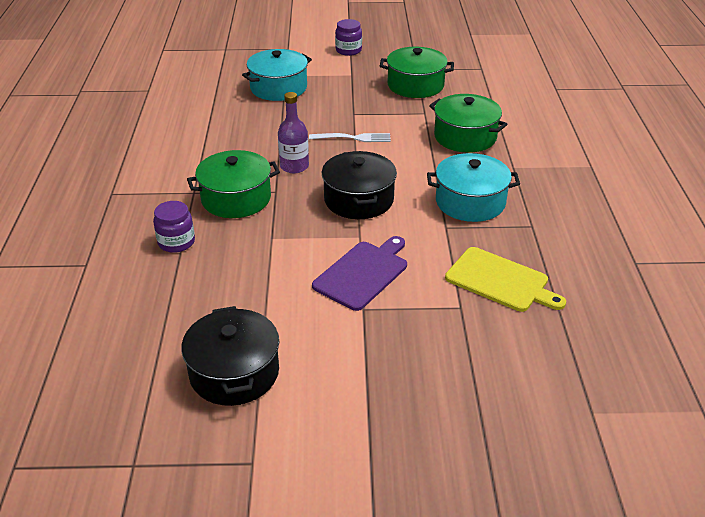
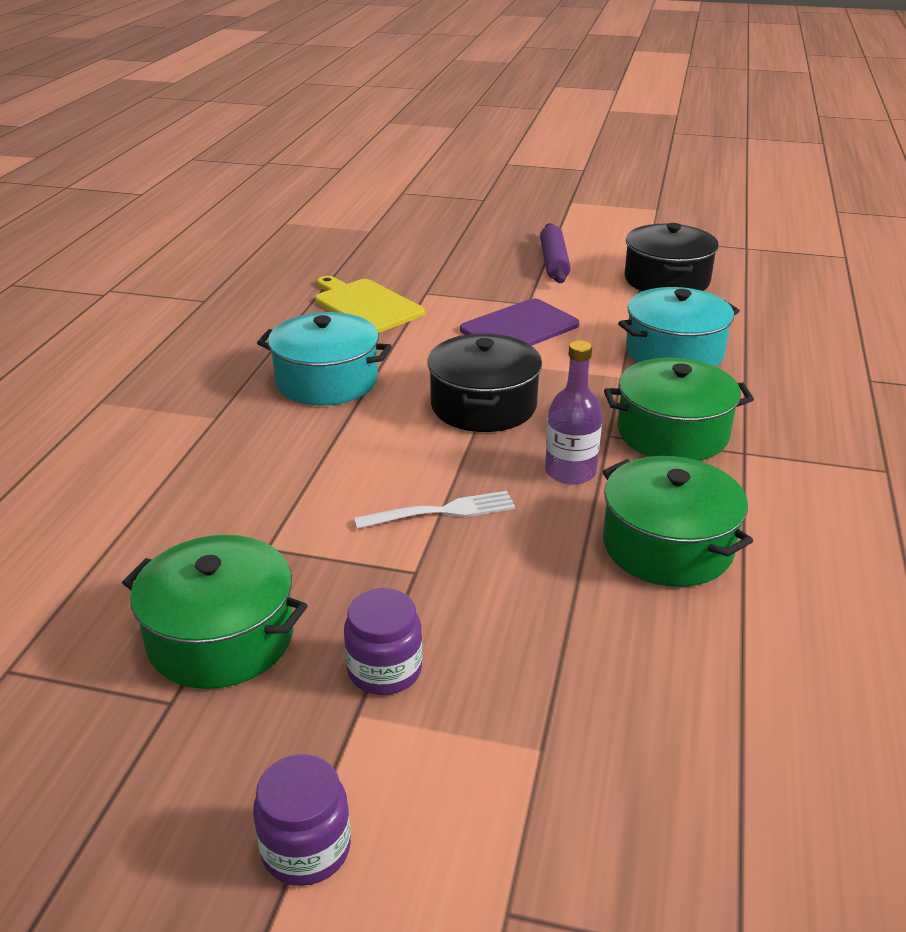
camera: 165 degrees left, 5 degrees down
(176, 242) = (753, 388): purple jar -> purple jar (384, 670)
(278, 88) = (569, 695): turquoise pot -> turquoise pot (674, 352)
(354, 138) = (442, 511): white fork -> white fork turned 150 degrees clockwise
(357, 383) = (554, 262): none -> purple rolling pin
(465, 137) = (237, 481): green pot -> green pot (667, 546)

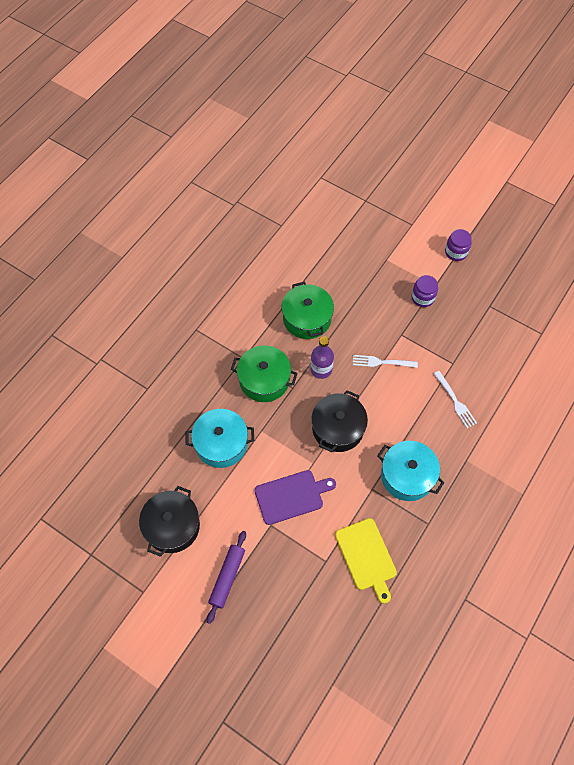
camera: 160 degrees left, 30 degrees up
(221, 637) = (472, 326): green pot -> none
(249, 487) = (455, 401): none -> white fork

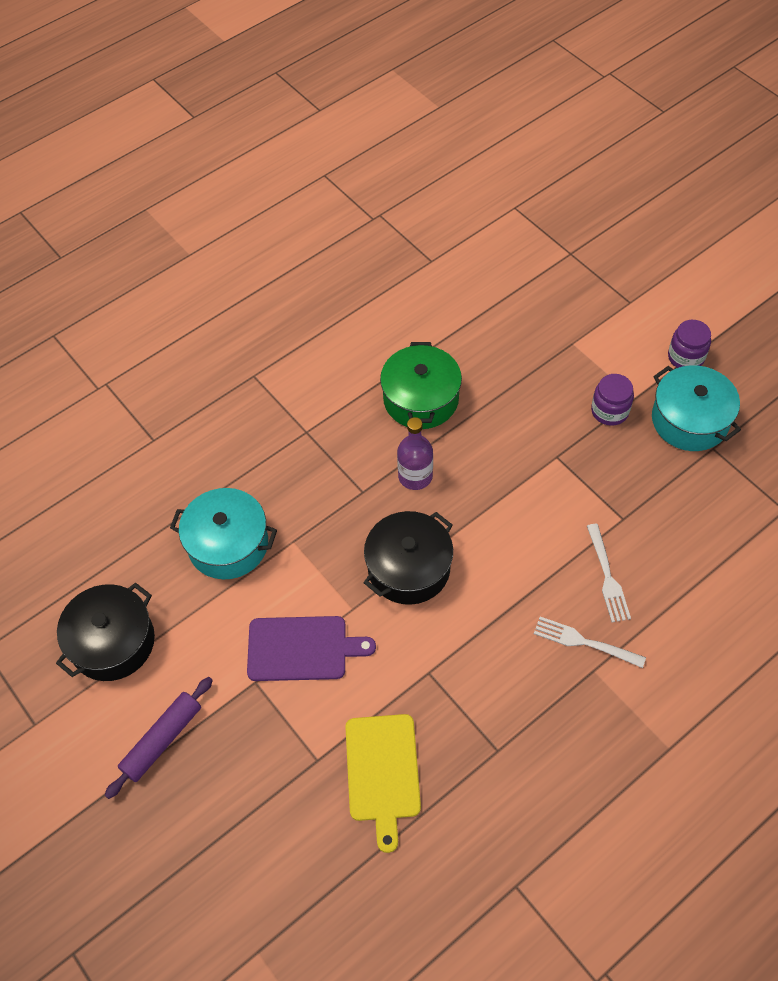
camera: 20 degrees right, 5 degrees down
(264, 380) = (325, 470): green pot -> none
(381, 362) = (511, 489): white fork -> white fork (584, 642)
(407, 476) = (491, 668): turquoise pot -> turquoise pot (689, 420)

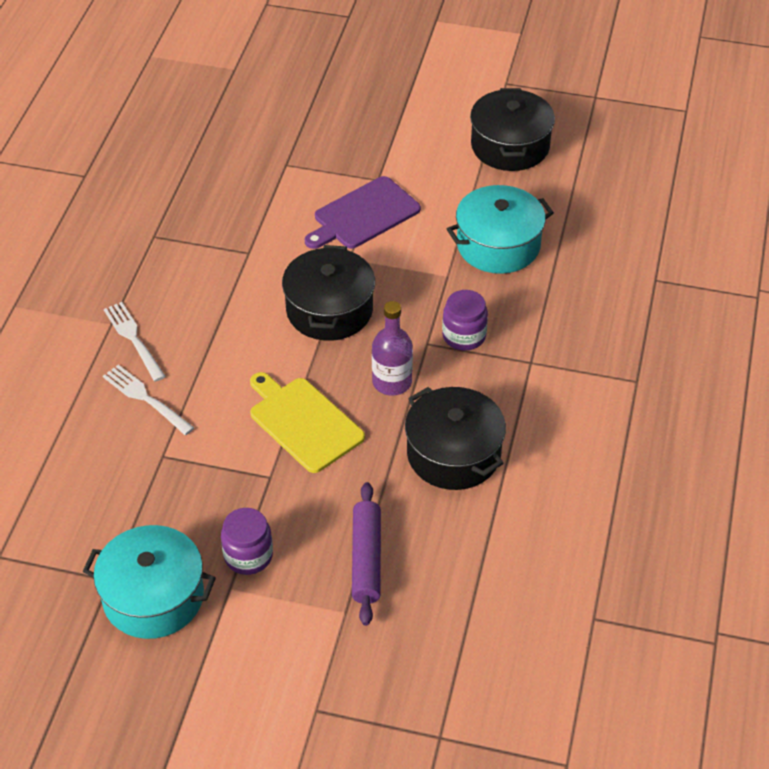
camera: 140 degrees right, 10 degrees down
(162, 740) = (408, 119): purple rolling pin -> purple rolling pin (366, 559)
(383, 772) = (231, 182): yellow cutting board -> yellow cutting board (303, 422)
(421, 399) = (453, 454): green pot -> black pot
(584, 642) = (133, 338): white fork -> white fork turned 105 degrees counterclockwise
(686, 357) = (202, 674): purple jar -> purple jar (464, 336)

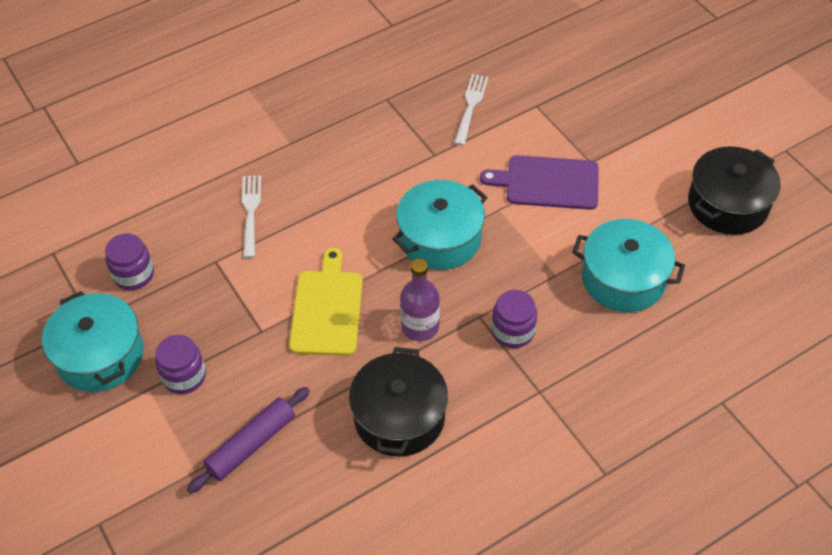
camera: 45 degrees right, 5 degrees up
(101, 517) = (133, 275): none -> purple jar
(133, 338) = (291, 164): white fork -> white fork (471, 106)
(329, 310) = (440, 238): black pot -> turquoise pot

